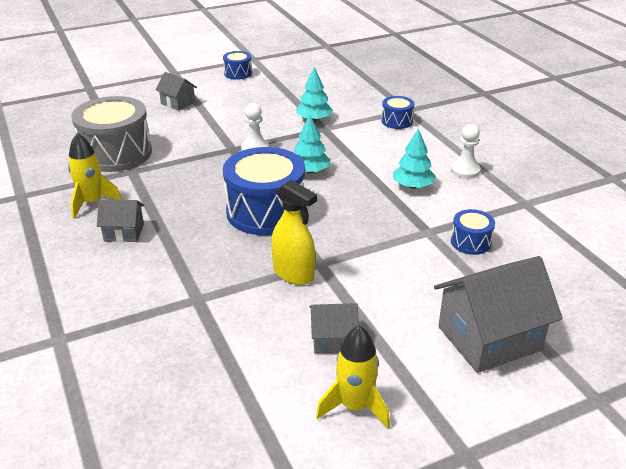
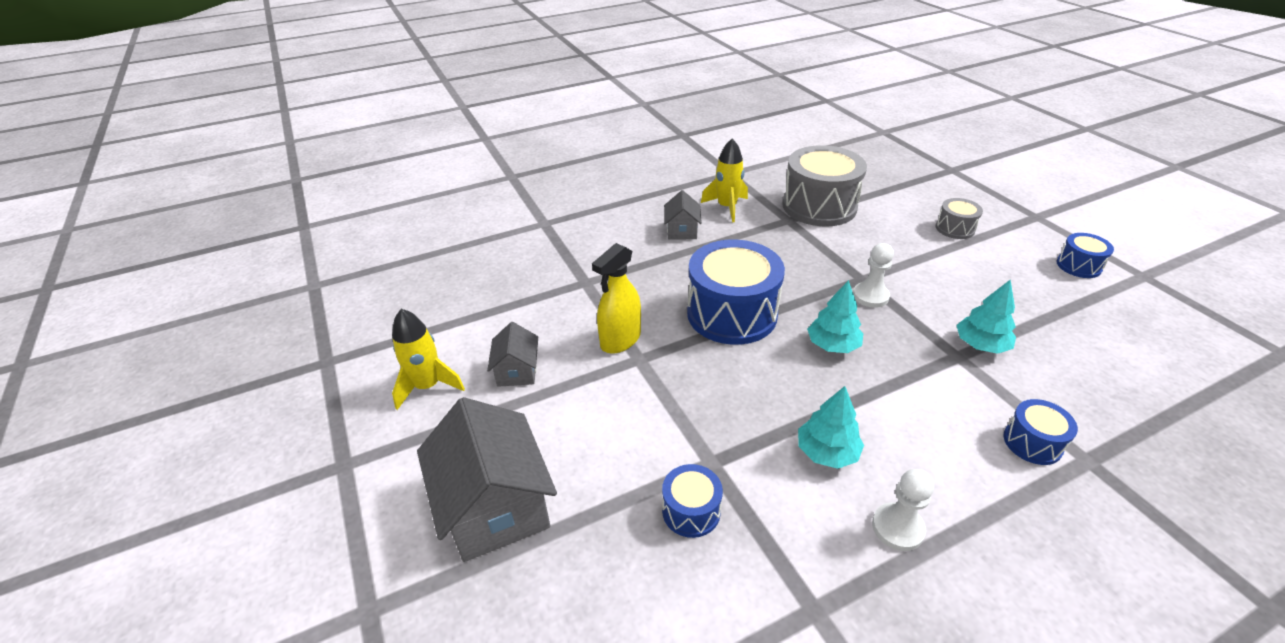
camera: 90 degrees right, 5 degrees up
(178, 103) = (955, 228): grey house -> grey drum

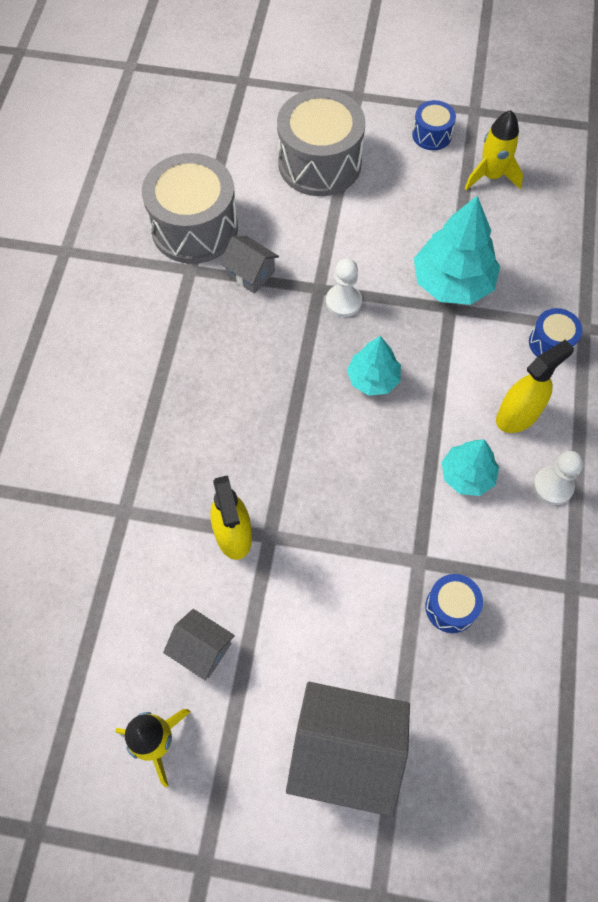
camera: 55 degrees left, 25 degrees up
(682, 230) = (121, 369): grey house -> grey house (250, 273)
(727, 207) = (121, 302): yellow rocket -> yellow rocket (491, 176)
(732, 314) = (276, 421): blue drum -> none
(929, 457) = (517, 415): none -> yellow spray bottle
(955, 228) = (319, 163): grey drum -> grey drum, size x2.08
(980, 345) = (452, 282): turquoise tree -> turquoise tree, size x1.66

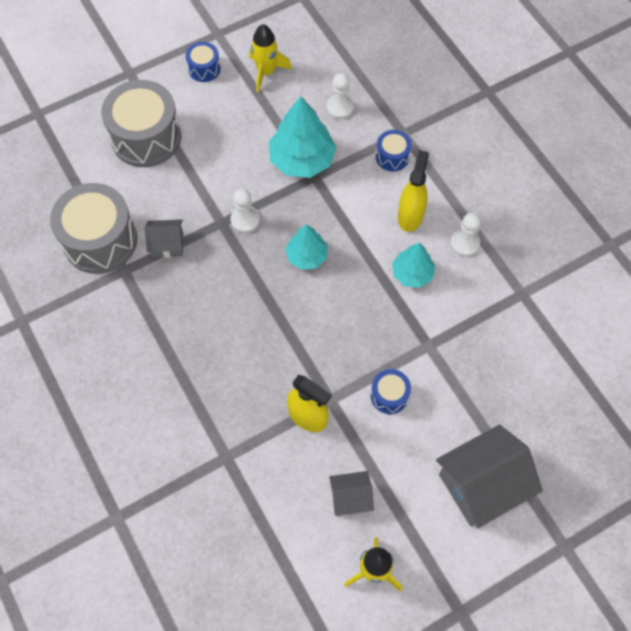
camera: 40 degrees left, 0 degrees up
(450, 607) = (468, 358): blue drum -> blue drum (389, 395)
(537, 258) = (340, 107): none -> white pawn

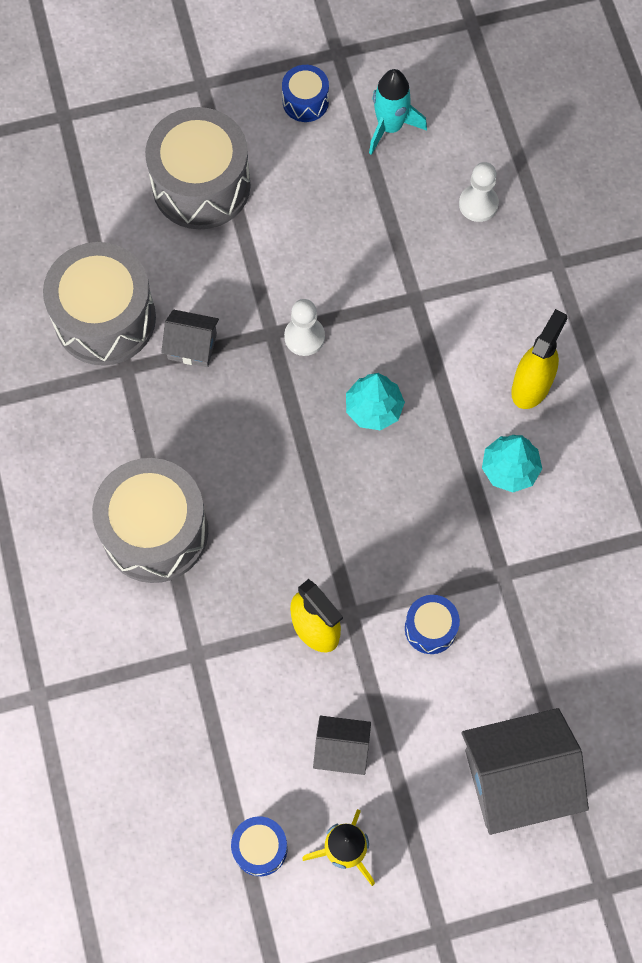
camera: 15 degrees right, 5 degrees up
(173, 378) = (155, 531): none -> grey drum
(266, 72) = (390, 127): yellow rocket -> turquoise rocket
(302, 159) = (405, 268): turquoise tree -> none
(392, 157) = (531, 294): blue drum -> blue drum (260, 848)
(464, 243) = (594, 444): white pawn -> none

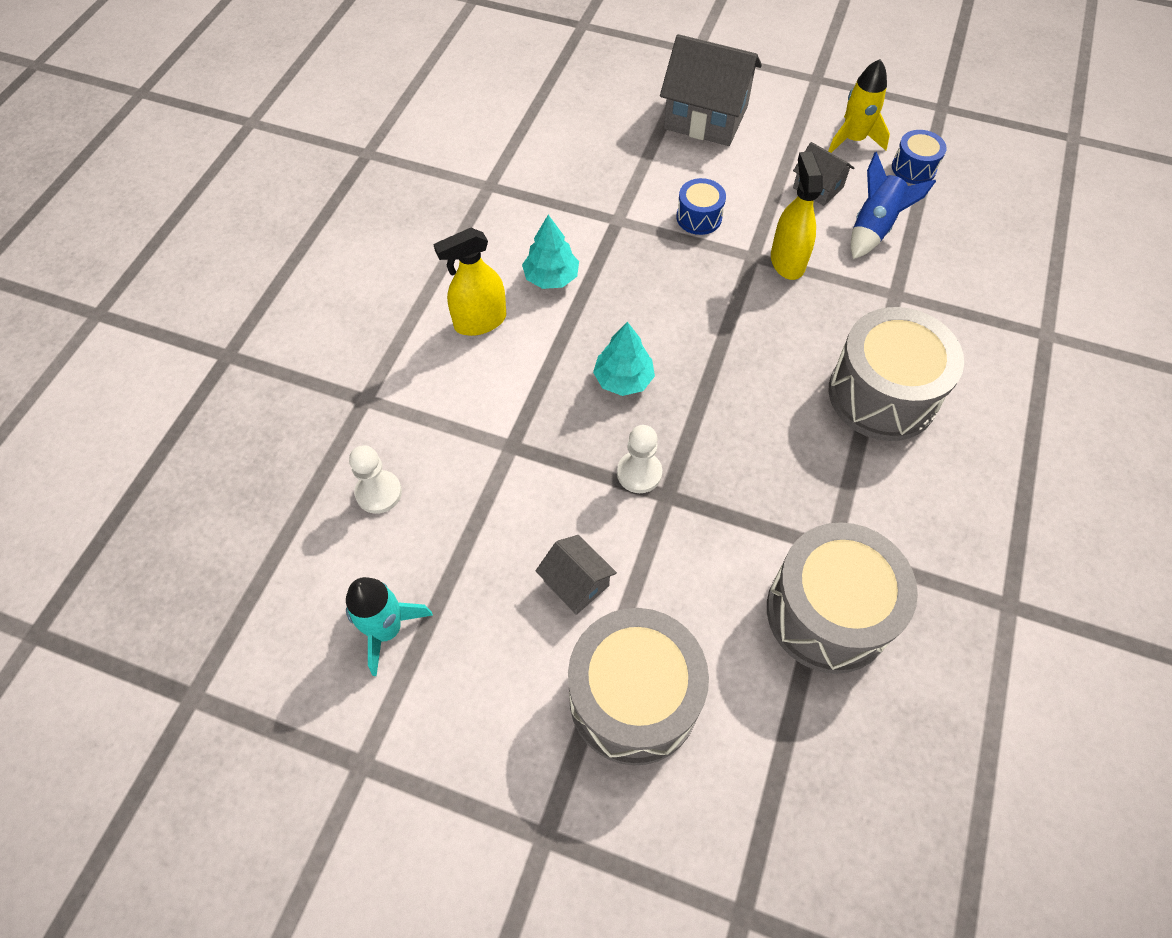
camera: 145 degrees left, 10 degrees down
(192, 346) = (753, 529): grey house -> grey house (576, 583)
(257, 729) = (874, 228): none -> blue rocket
(305, 102) = (447, 724): blue drum -> none

